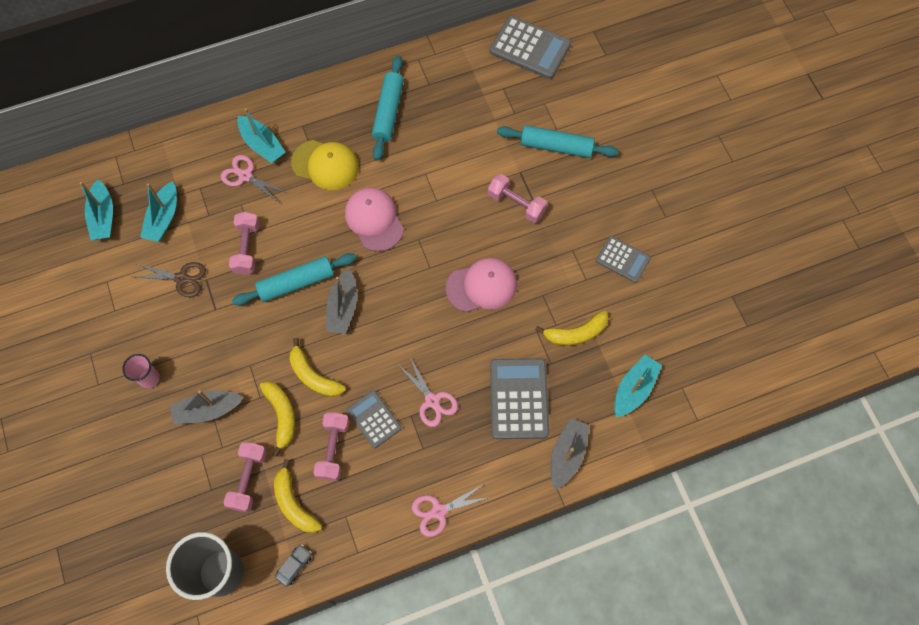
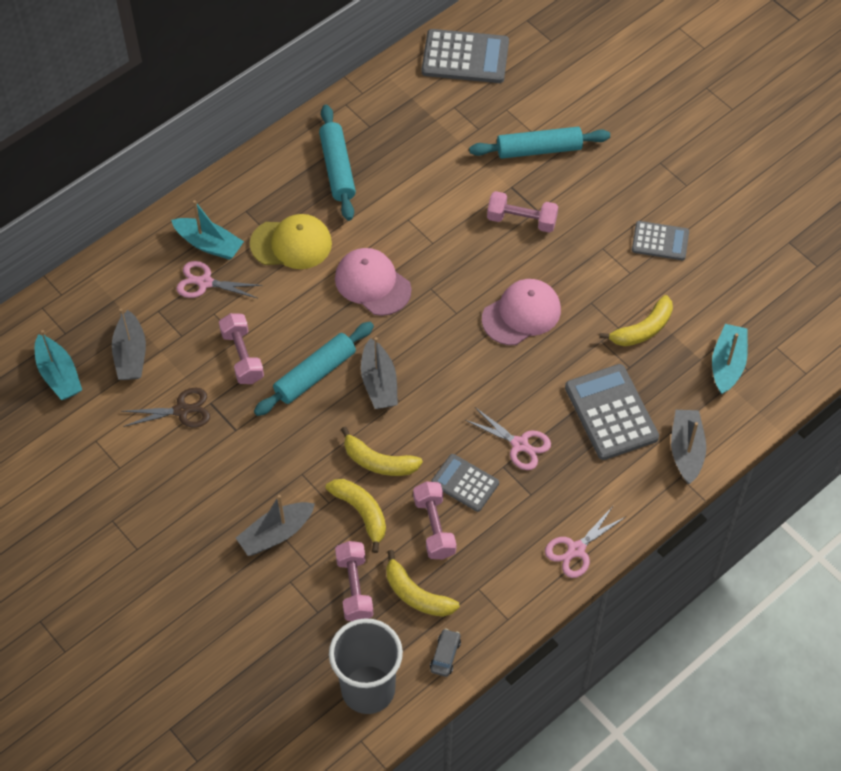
camera: 20 degrees left, 10 degrees down
(149, 378) = (193, 524): pink cup -> none
(163, 218) = (130, 354): turquoise boat -> grey boat

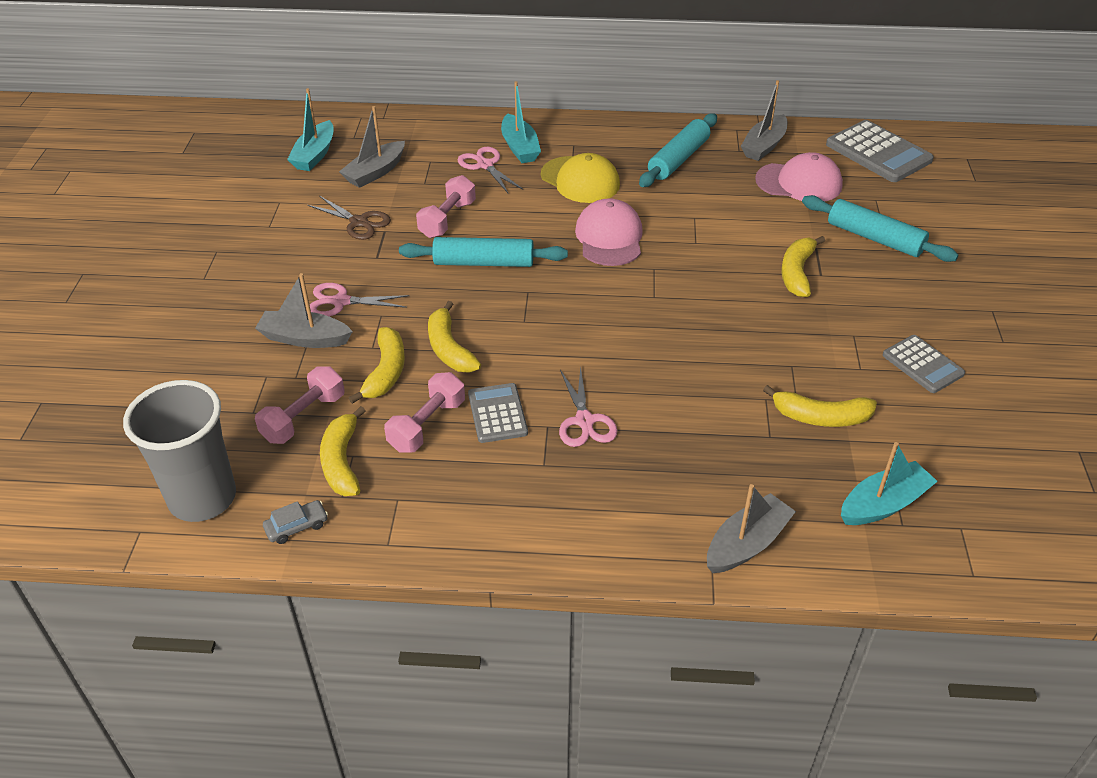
camera: 45 degrees right, 15 degrees down
(379, 383) = (525, 299): grey boat -> grey boat (764, 146)
(521, 220) = (797, 273): pink dumbbell -> yellow banana
(521, 314) = (712, 332): pink cap -> pink cap (799, 182)
(576, 549) = (526, 540): pink scissors -> pink scissors (341, 301)
(611, 412) = (705, 458): grey calculator -> none

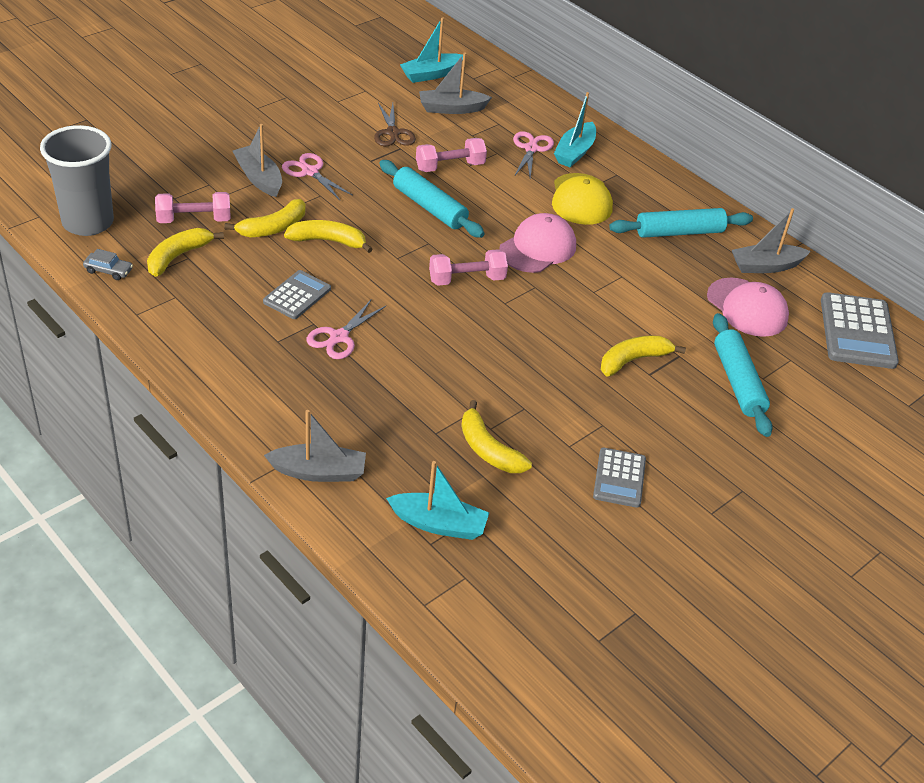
camera: 40 degrees right, 0 degrees up
(427, 425) = (249, 272): pink dumbbell -> pink dumbbell (467, 279)
(449, 348) = (328, 241): yellow banana -> yellow banana turned 75 degrees clockwise

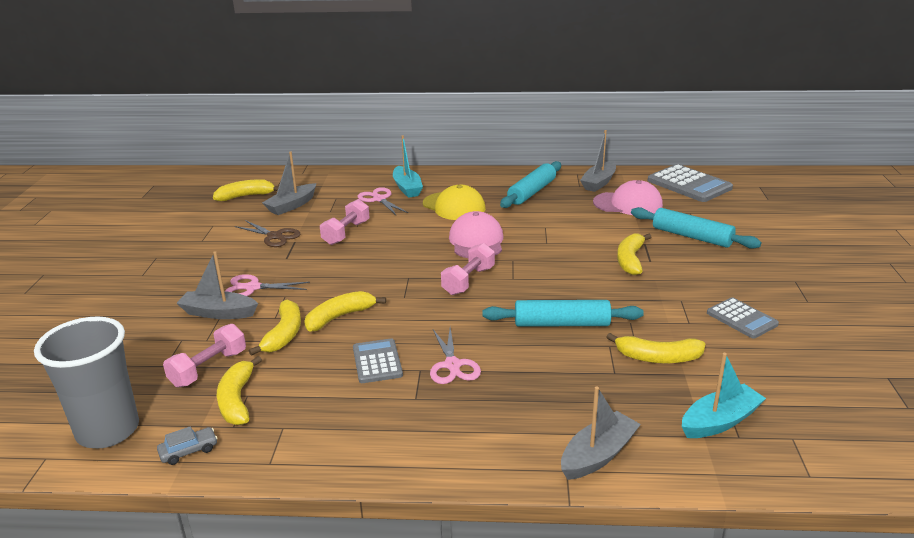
camera: 40 degrees left, 15 degrees down
(429, 207) = (373, 259): turquoise rolling pin -> turquoise rolling pin (561, 324)
(431, 74) = (245, 196): turquoise boat -> yellow banana

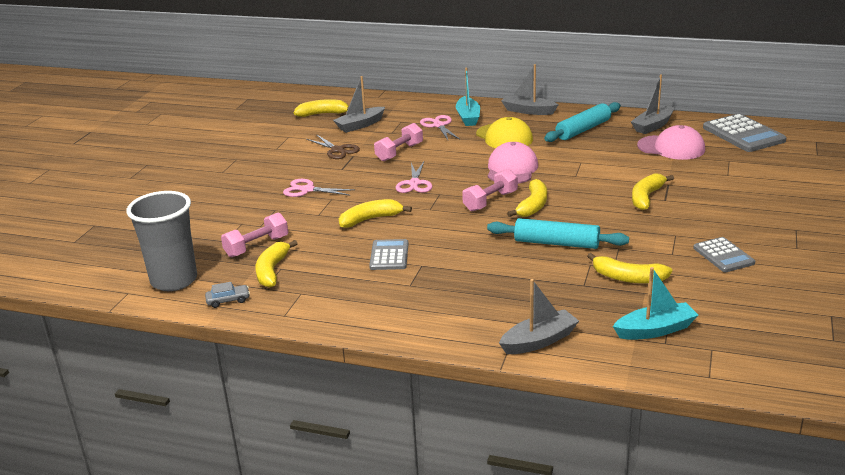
camera: 15 degrees right, 0 degrees up
(218, 313) = (275, 207): grey boat -> grey boat (528, 111)
(284, 334) = (322, 228): yellow banana -> yellow banana (533, 206)
(452, 365) = (449, 264): pink scissors -> pink scissors (414, 183)
(692, 236) = (717, 182): turquoise rolling pin -> none

